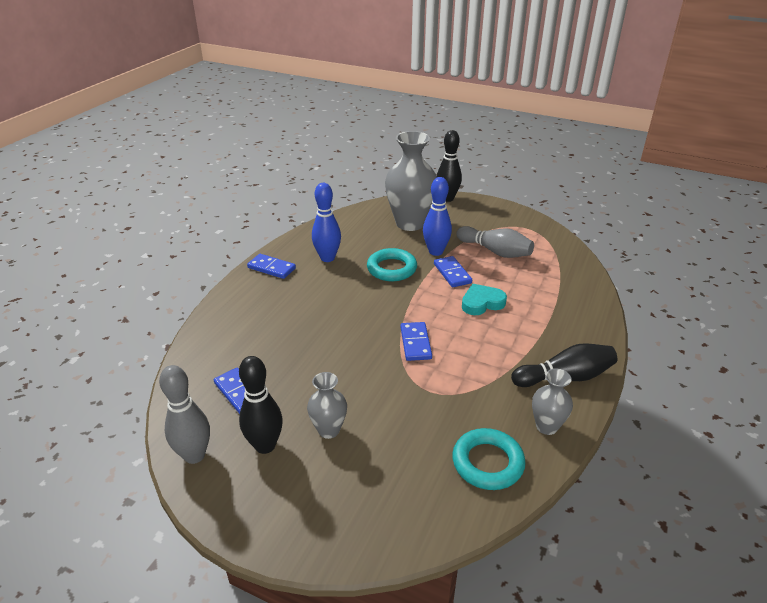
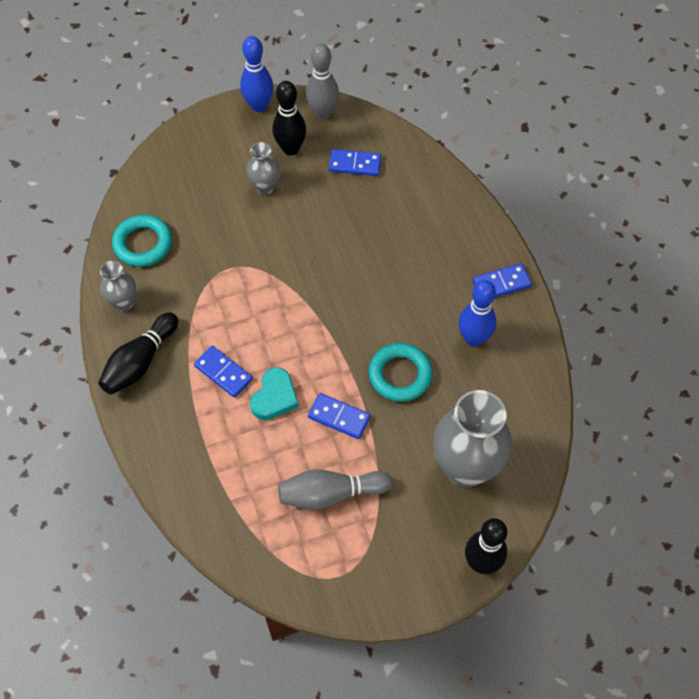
camera: 135 degrees right, 25 degrees up
(415, 343) = (284, 302): blue domino -> blue domino (223, 372)
(435, 252) = (388, 439): blue bowling pin -> blue bowling pin (259, 106)

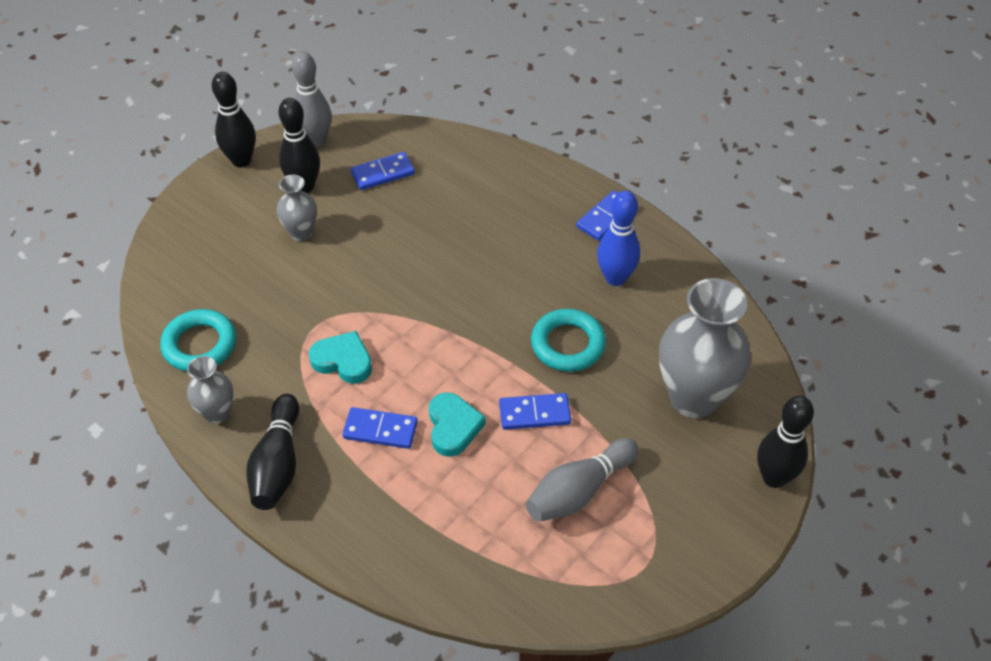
camera: 30 degrees left, 10 degrees down
(231, 305) = (343, 361): none -> turquoise heart
(259, 106) = (241, 160): blue bowling pin -> black bowling pin

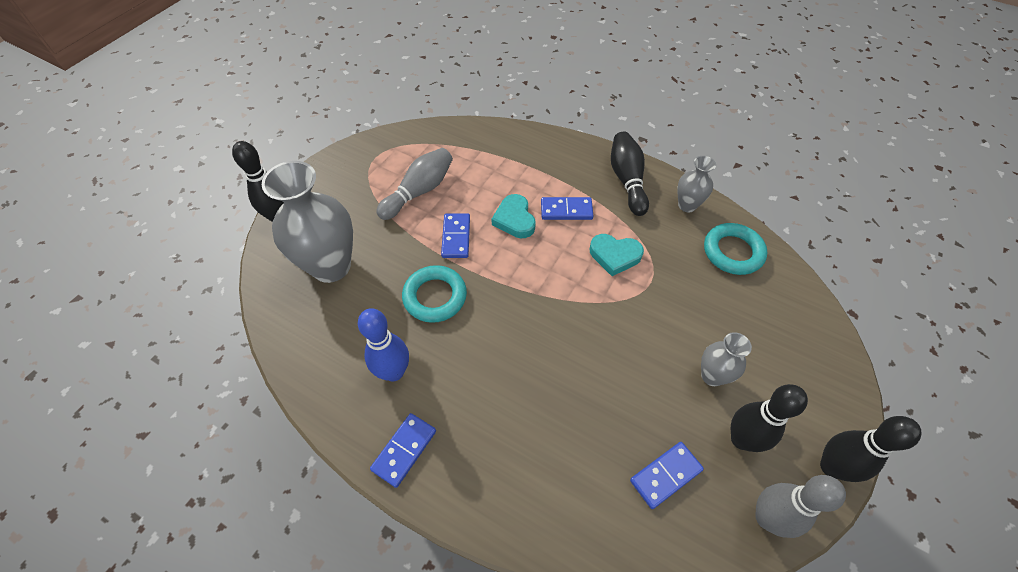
camera: 170 degrees right, 5 degrees up
(534, 413) = (456, 237): blue domino -> blue domino turned 75 degrees counterclockwise

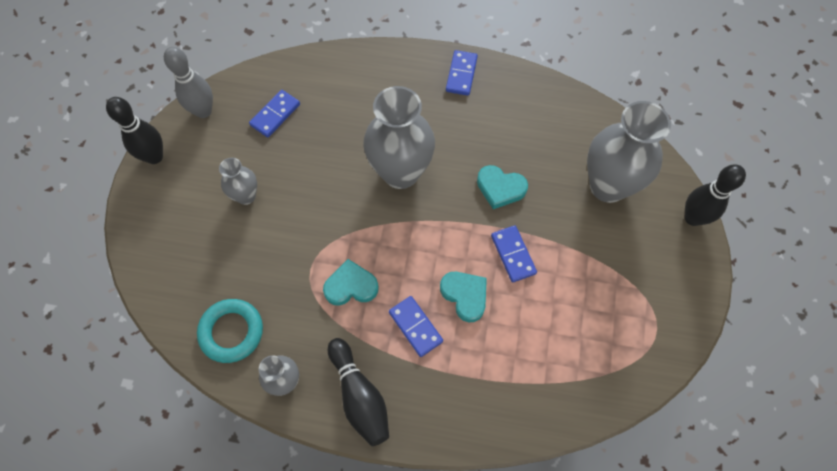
camera: 160 degrees right, 10 degrees up
(394, 372) = (498, 119): blue bowling pin -> none
(419, 191) = (580, 297): grey bowling pin -> none
(435, 297) = (500, 188): turquoise ring -> turquoise heart
(531, 346) = (400, 172): none -> grey vase
(566, 210) = (415, 326): blue domino -> blue domino turned 75 degrees clockwise
(741, 439) = (221, 155): black bowling pin -> none

